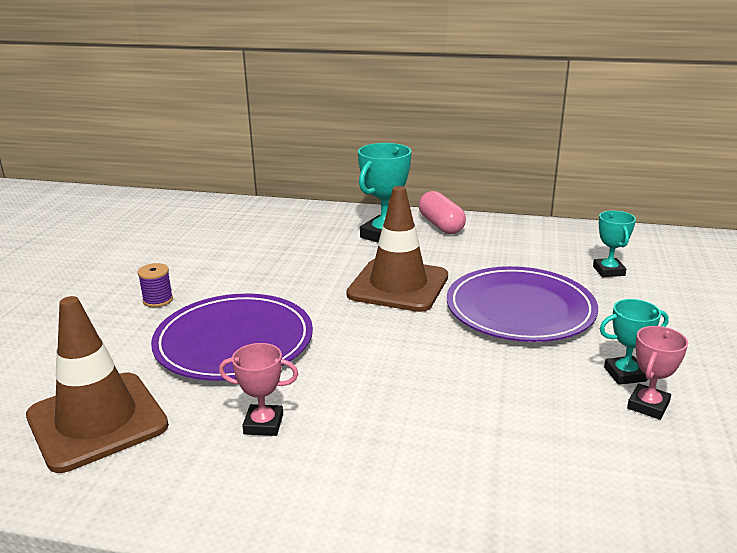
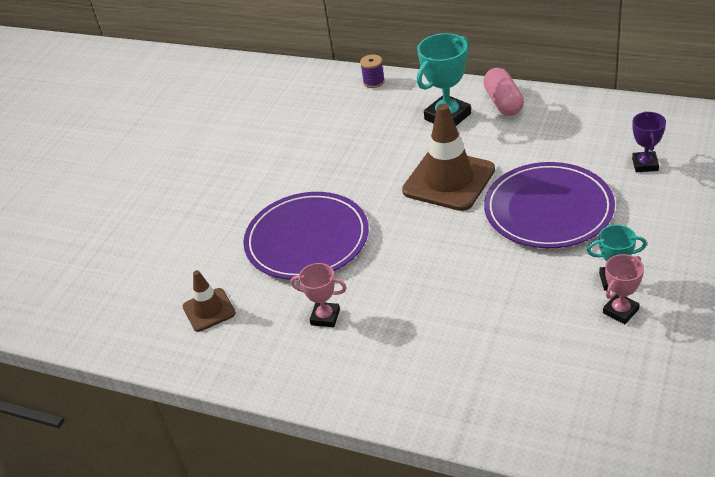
camera: 15 degrees right, 15 degrees up
(97, 421) = (209, 310): brown traffic cone -> brown traffic cone, size x0.54
(158, 300) = (247, 194): purple spool -> purple spool (374, 82)
(608, 271) = (645, 164): turquoise trophy -> purple trophy

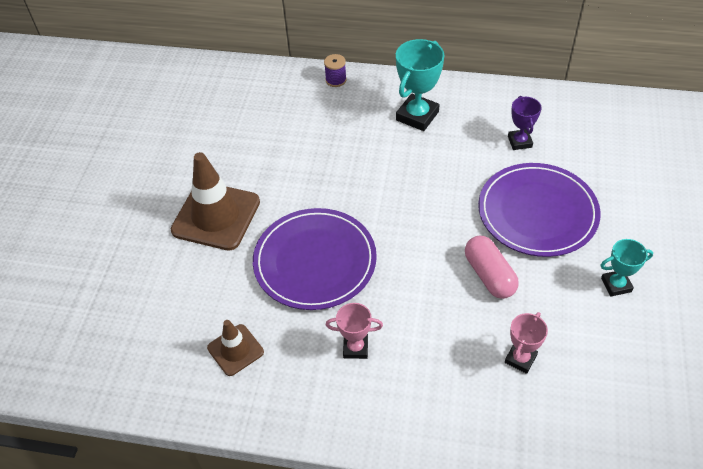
camera: 15 degrees left, 10 degrees up
(448, 180) = (436, 186): brown traffic cone -> brown traffic cone (216, 216)
(503, 102) = (466, 98): pink capsule -> pink capsule (489, 275)
(620, 311) = (630, 317): pink trophy -> pink trophy (520, 359)
(645, 164) = (612, 159): purple trophy -> purple trophy (519, 142)

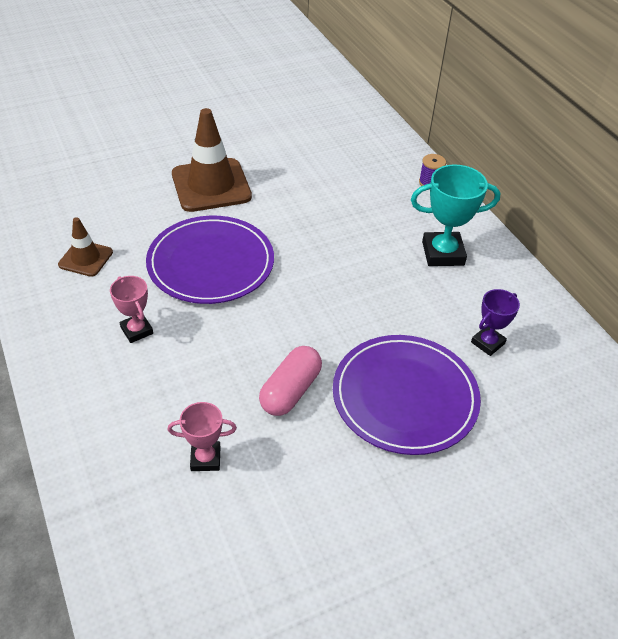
camera: 50 degrees right, 5 degrees down
(616, 285) = (363, 507): turquoise trophy -> none

